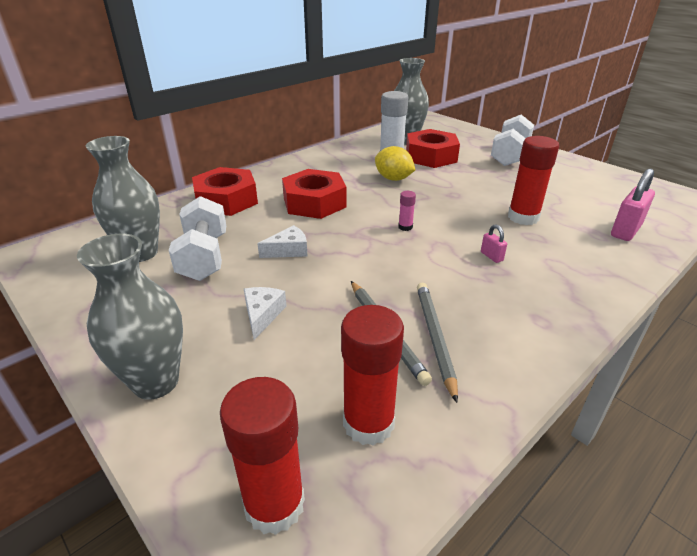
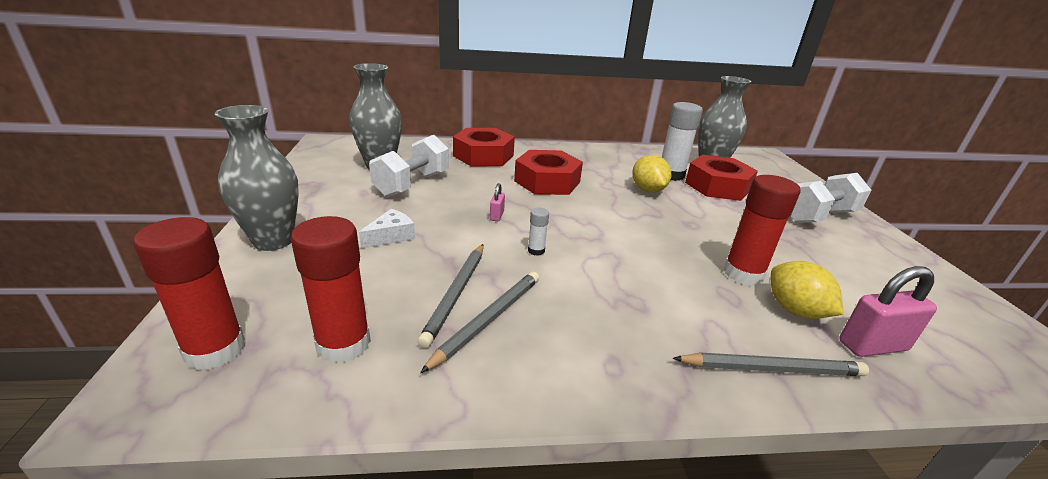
camera: 35 degrees right, 5 degrees down
(288, 250) = (475, 205): white cheese -> none
(389, 266) = (536, 250): none -> white glue stick
(405, 227) = (598, 229): pink glue stick -> none
(491, 256) = (648, 289): pink padlock -> pink padlock (496, 216)
(573, 228) = (795, 310): none -> yellow lemon
(606, 272) = (771, 369): none -> grey pencil

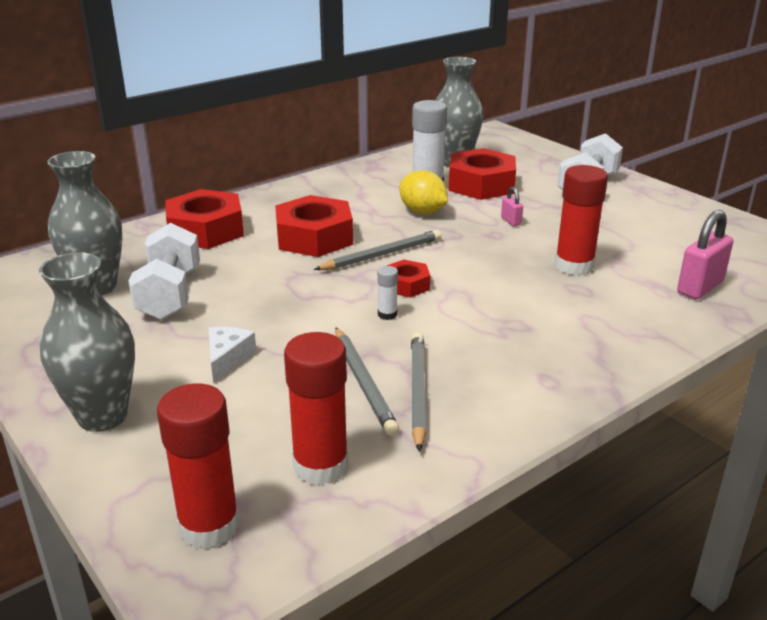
camera: 30 degrees left, 0 degrees up
(496, 216) = (308, 295): pink padlock -> pink padlock (511, 221)
(576, 235) = (406, 285): none -> red nut
(771, 369) = (651, 333): grey pencil -> grey pencil (382, 255)
(795, 310) = (633, 282): yellow lemon -> none

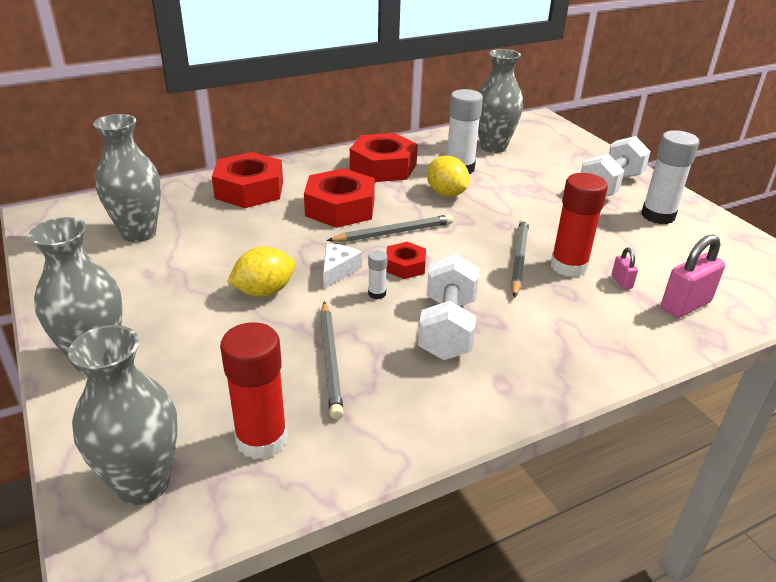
camera: 10 degrees right, 5 degrees up
(170, 295) = (196, 249): white dumbbell -> white dumbbell (447, 328)
(209, 526) = (143, 484): red glue stick -> grey vase
(227, 358) = (221, 318): white cheese -> white cheese (338, 270)
(264, 327) = (264, 291): none -> yellow lemon
(417, 391) = (376, 376): grey pencil -> grey pencil (519, 259)
(481, 184) = (510, 172): red nut -> red nut (383, 167)
(511, 221) = (524, 212): pink padlock -> pink padlock (621, 282)
(644, 210) = (658, 216): none -> white glue stick

